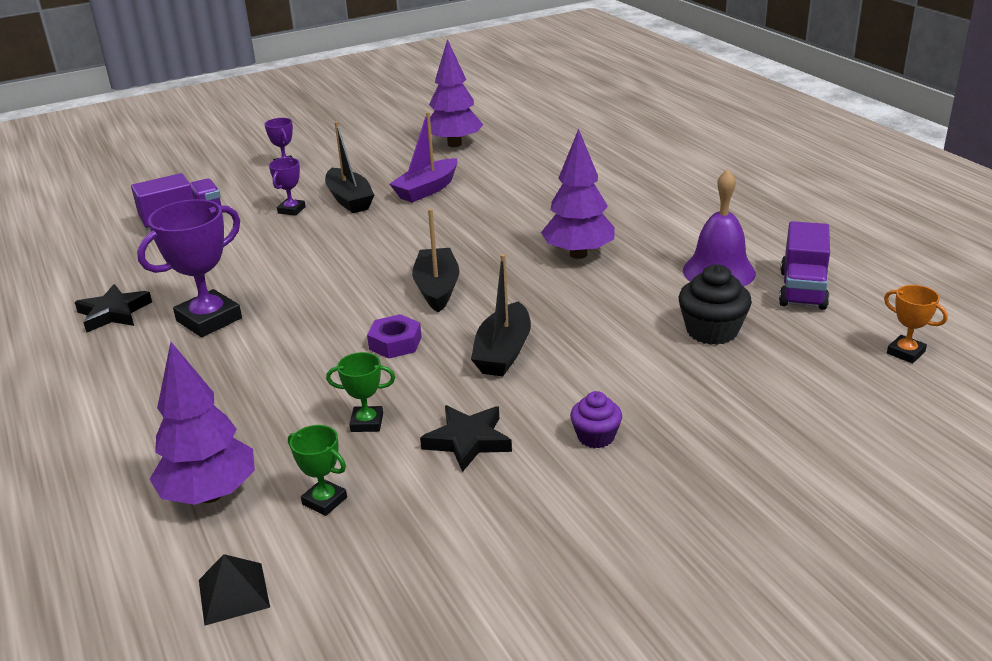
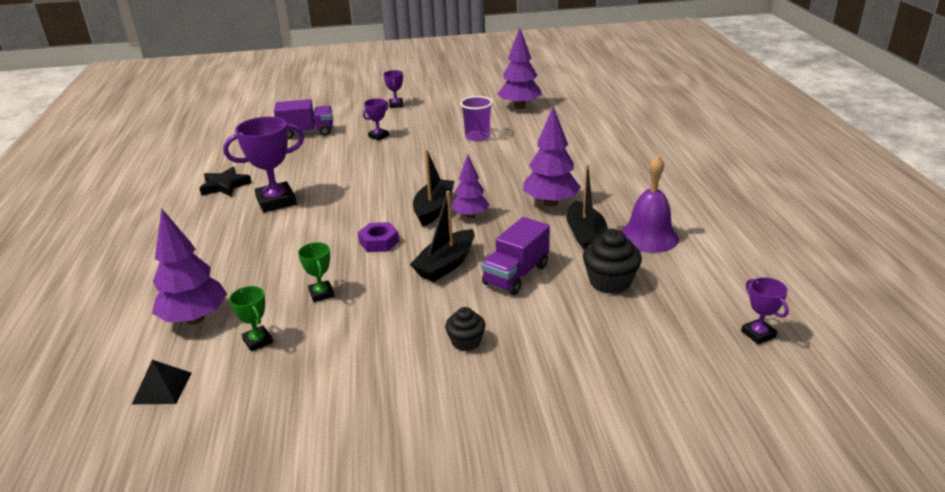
camera: 20 degrees right, 0 degrees up
(349, 200) = (420, 135): black boat -> black boat (586, 236)
(367, 423) = (321, 294): green trophy -> green trophy turned 45 degrees clockwise
(427, 189) = (477, 136): purple boat -> purple cup
(468, 441) = (377, 323): black star -> none
(490, 288) = (470, 216): none -> purple tree
(596, 437) = (466, 342): purple cupcake -> black cupcake
(802, 290) = (707, 264): purple truck -> purple truck (516, 275)
(905, 352) = (758, 334): orange trophy -> purple trophy

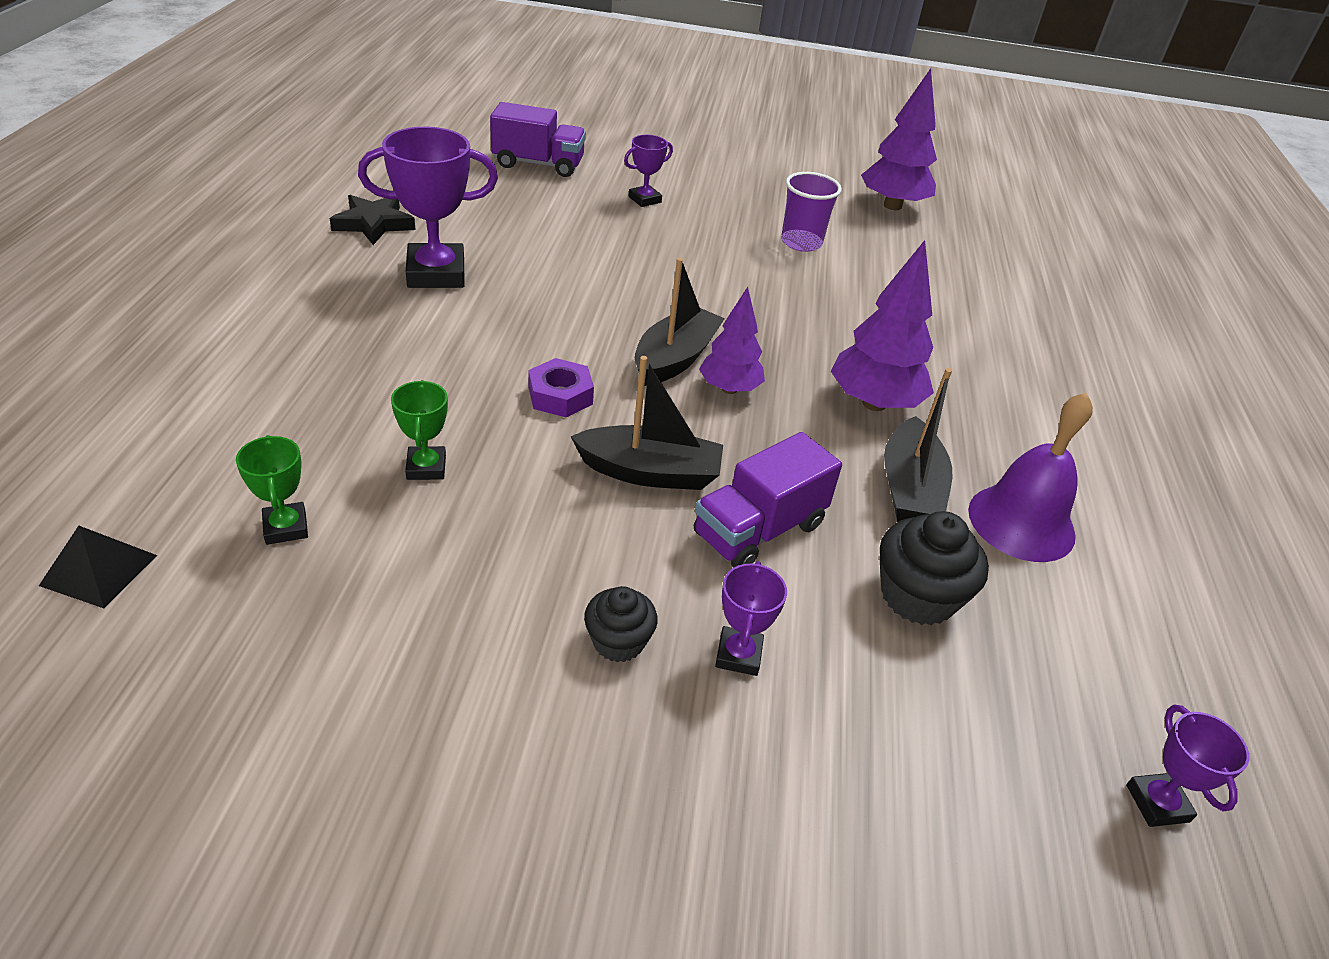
camera: 10 degrees right, 10 degrees up
(195, 318) = (213, 453): purple tree -> none
(396, 105) = (695, 151): purple trophy -> purple trophy (738, 655)
(446, 264) = (650, 472): black boat -> black boat turned 135 degrees counterclockwise

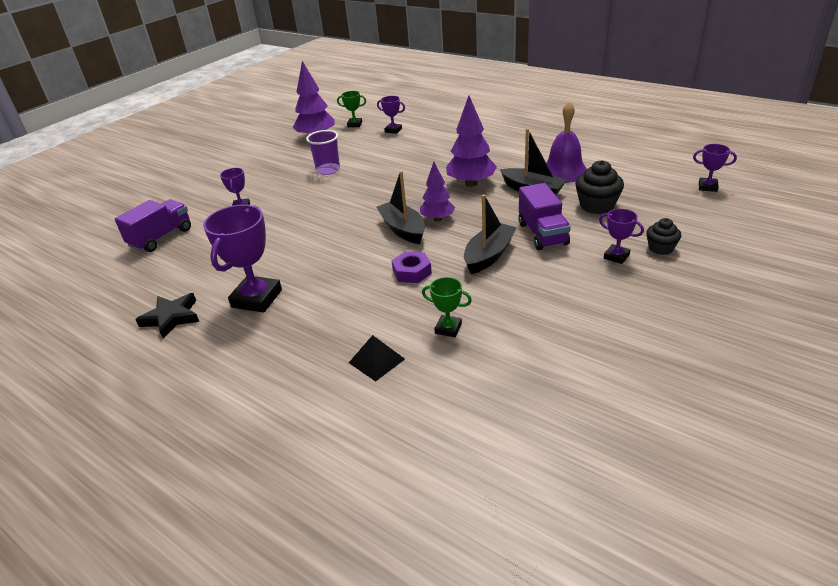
camera: 55 degrees left, 5 degrees down
(99, 570) = (479, 476): black pyramid -> black pyramid (376, 360)
(286, 527) = (475, 389): green trophy -> green trophy (355, 124)
(618, 641) = (599, 287): black cupcake -> black cupcake (660, 248)
(987, 273) = (393, 130): none -> purple trophy

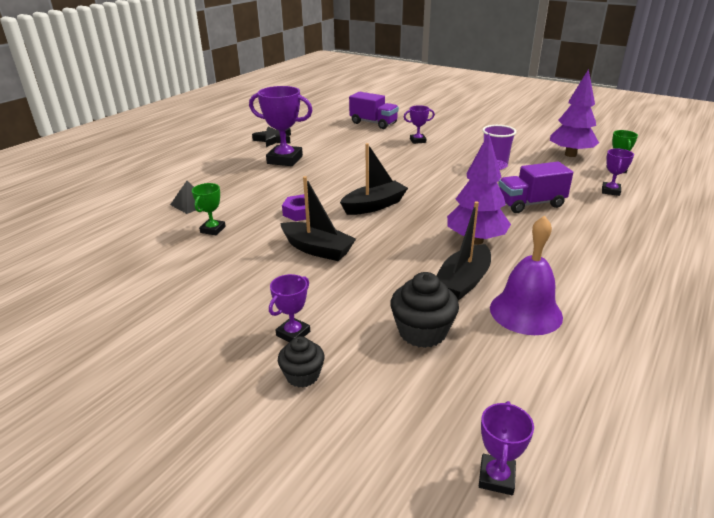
camera: 85 degrees right, 5 degrees down
(437, 219) = (393, 222): purple tree -> none
(542, 234) = (354, 283): purple truck -> purple truck (530, 204)

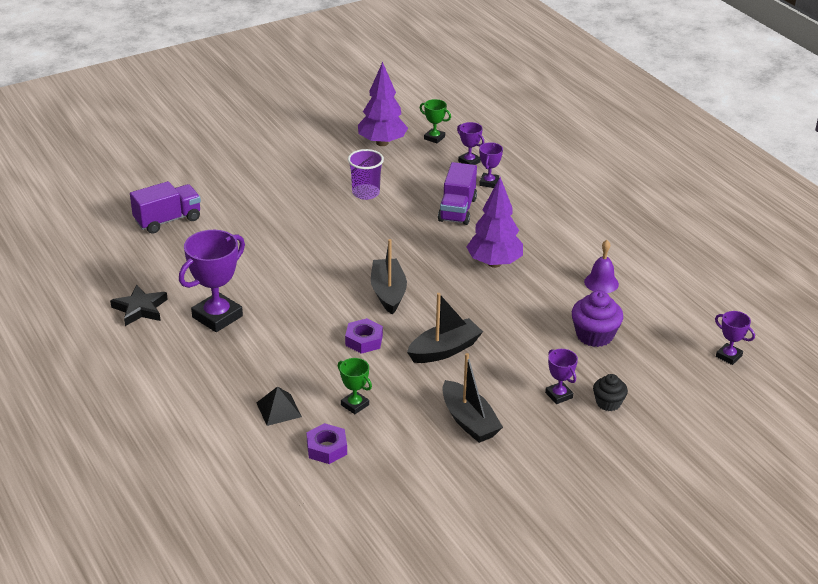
camera: 65 degrees left, 5 degrees up
(151, 232) = (326, 448): none -> purple nut
(417, 141) = (256, 211): purple trophy -> purple trophy (489, 182)
(422, 332) = (594, 335): black cupcake -> purple cupcake
(463, 282) = (548, 294): black boat -> black boat (469, 421)
(525, 312) = (601, 283): purple bell -> purple bell, size x0.63

